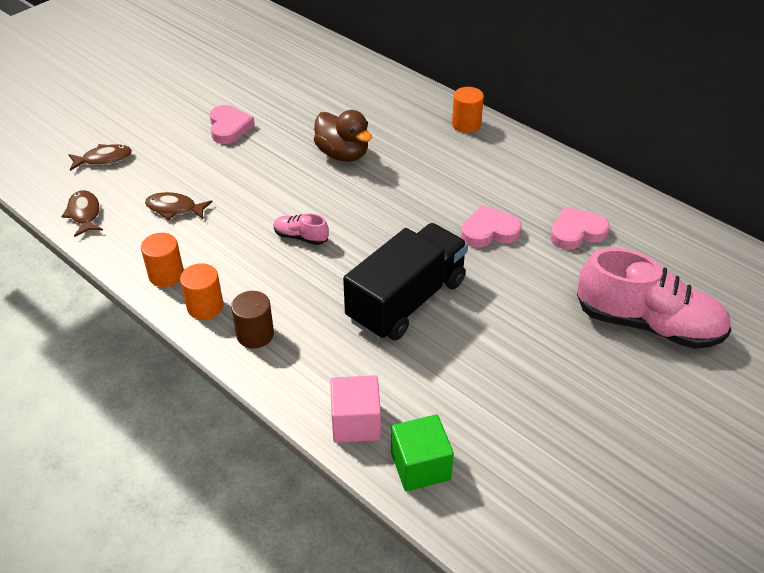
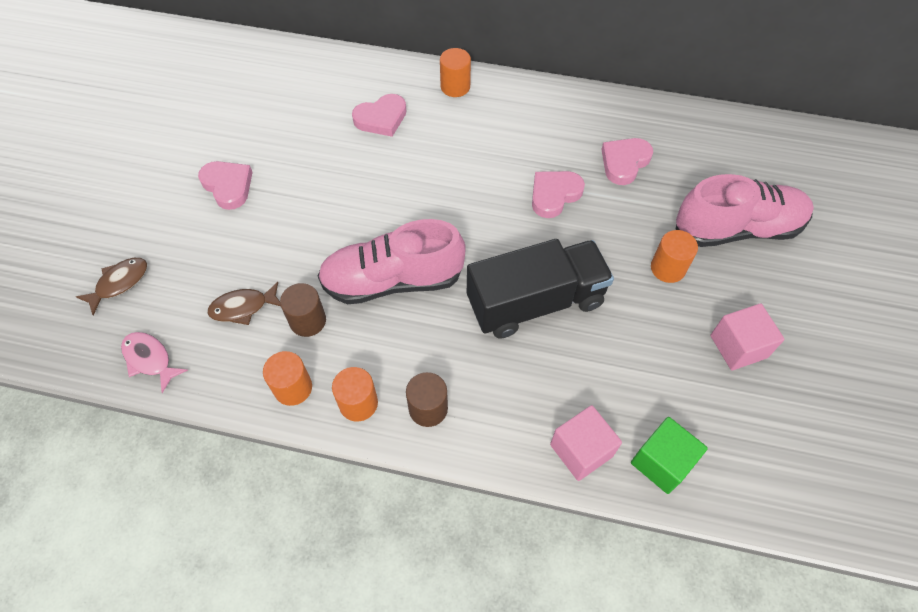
camera: 30 degrees left, 15 degrees up
(84, 214) = (150, 359): brown fish -> pink fish
(213, 237) = (308, 321): none -> brown cylinder
(301, 237) = (393, 280): pink shoe -> pink shoe, size x2.28
(343, 154) = (365, 169): brown duck -> none
(385, 125) = (381, 118): none -> pink heart
(406, 300) = (535, 302): black truck -> black truck turned 60 degrees clockwise
(551, 326) = (668, 268): none -> orange cylinder
(570, 414) = (738, 346): none -> pink cube

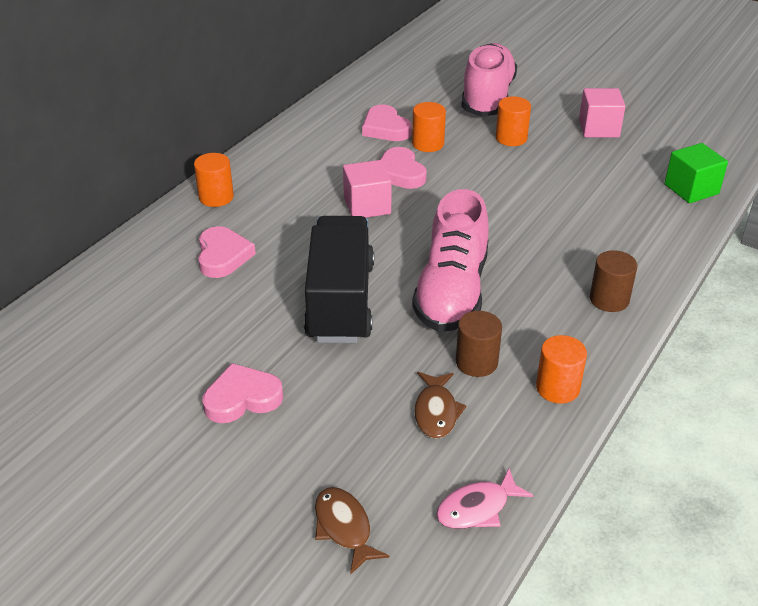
camera: 70 degrees left, 20 degrees down
(358, 403) = (590, 344): orange cylinder -> orange cylinder (428, 144)
(535, 302) = (516, 212): black truck -> black truck (340, 302)
(581, 450) = (672, 224): pink cube -> pink cube (367, 206)

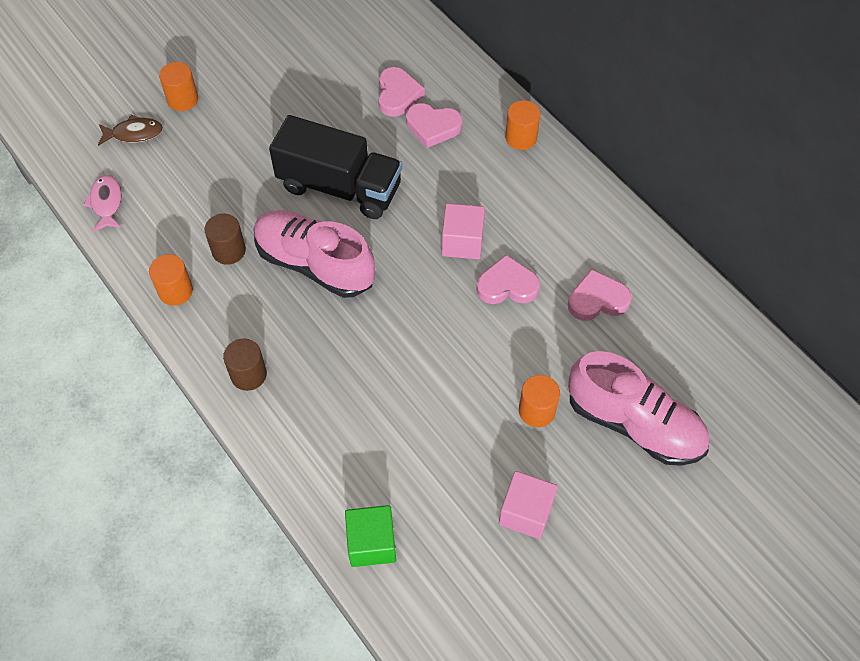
camera: 110 degrees right, 20 degrees up
(242, 398) = (268, 108): pink heart -> pink heart (397, 95)
(428, 144) = (552, 327): orange cylinder -> orange cylinder (183, 99)
(436, 412) = (196, 209): brown fish -> none

